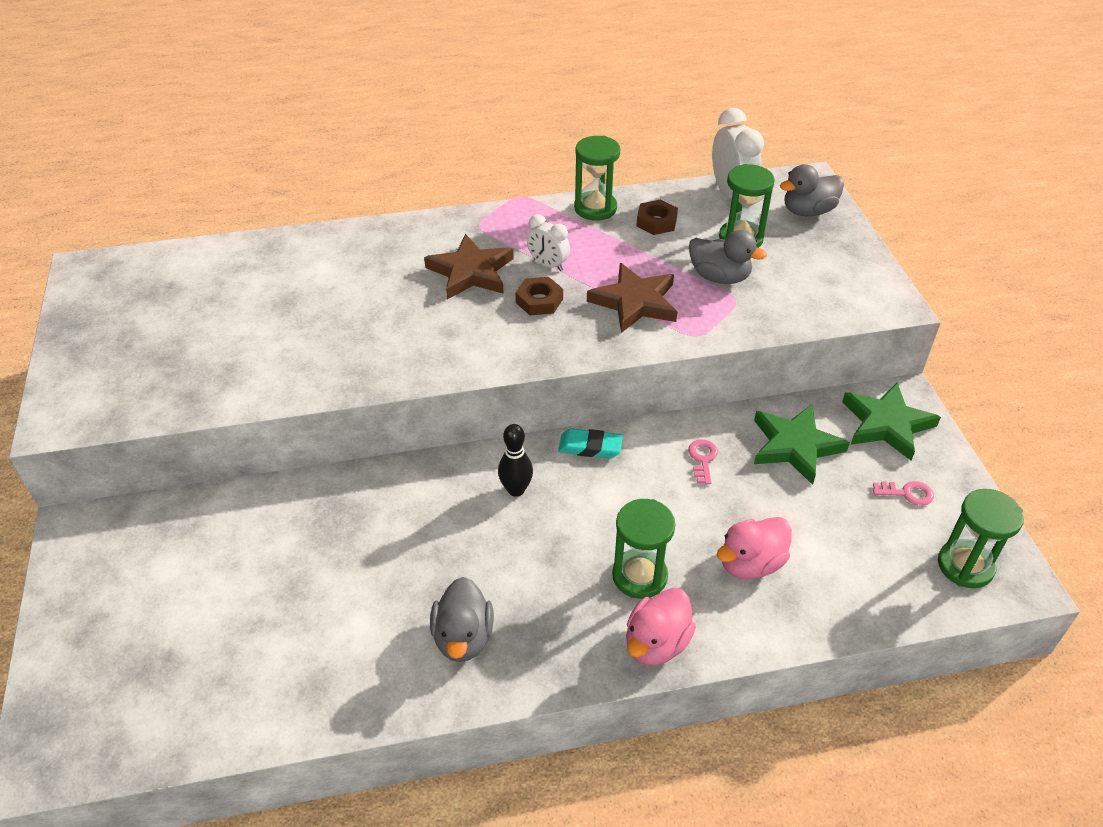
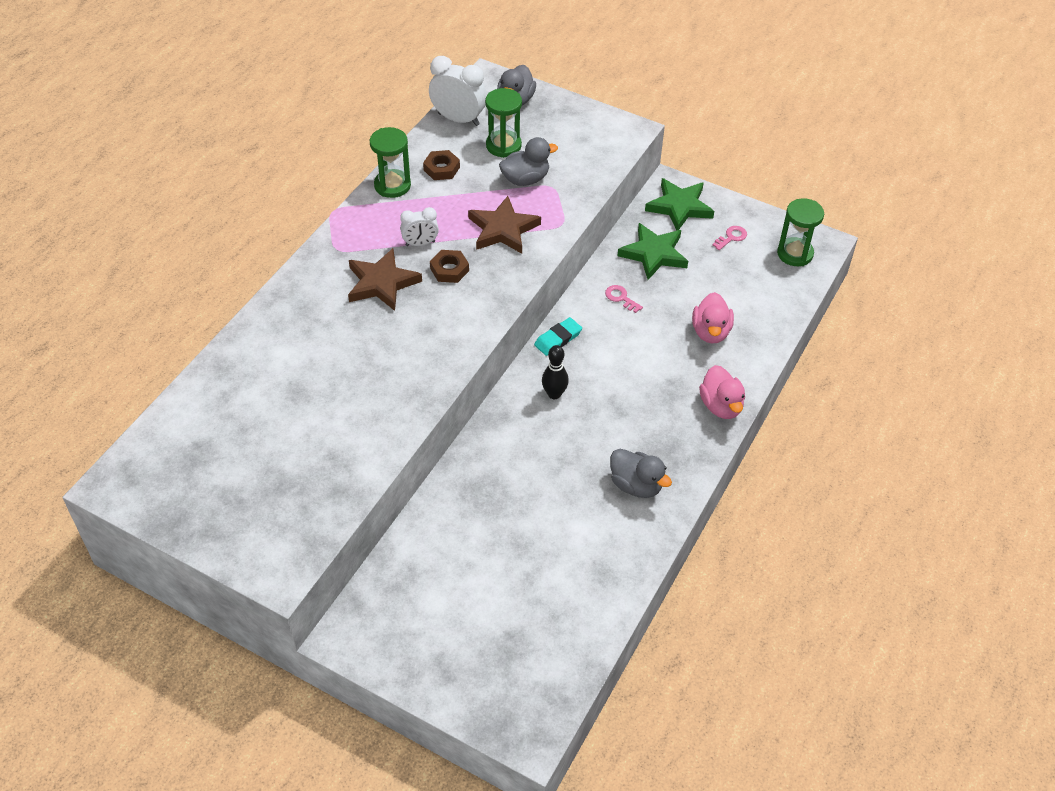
camera: 50 degrees left, 5 degrees up
(639, 576) = (672, 382): green hourglass -> none

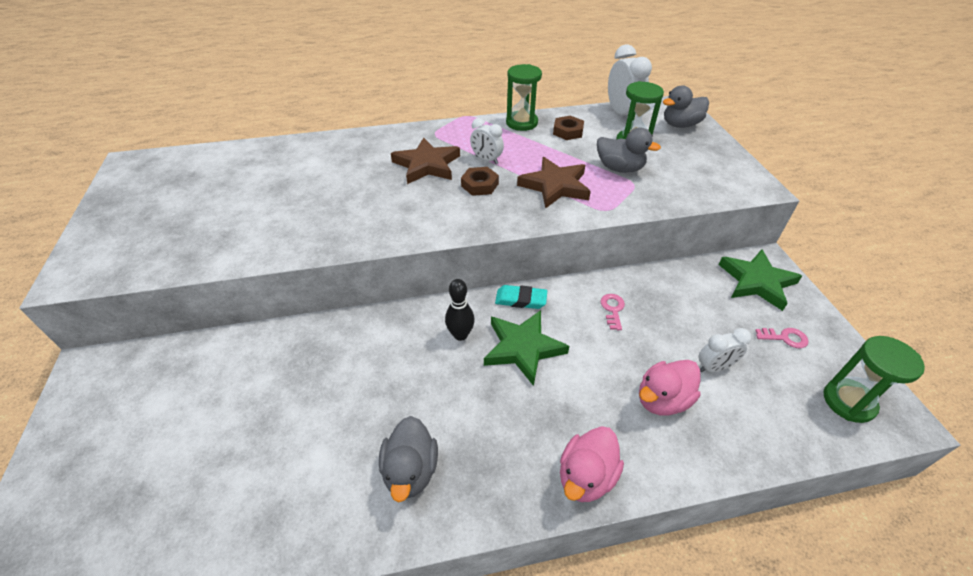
camera: 50 degrees right, 5 degrees down
(654, 254) = (686, 299): green star -> green star (523, 348)
(715, 289) = (714, 367): none -> white clock

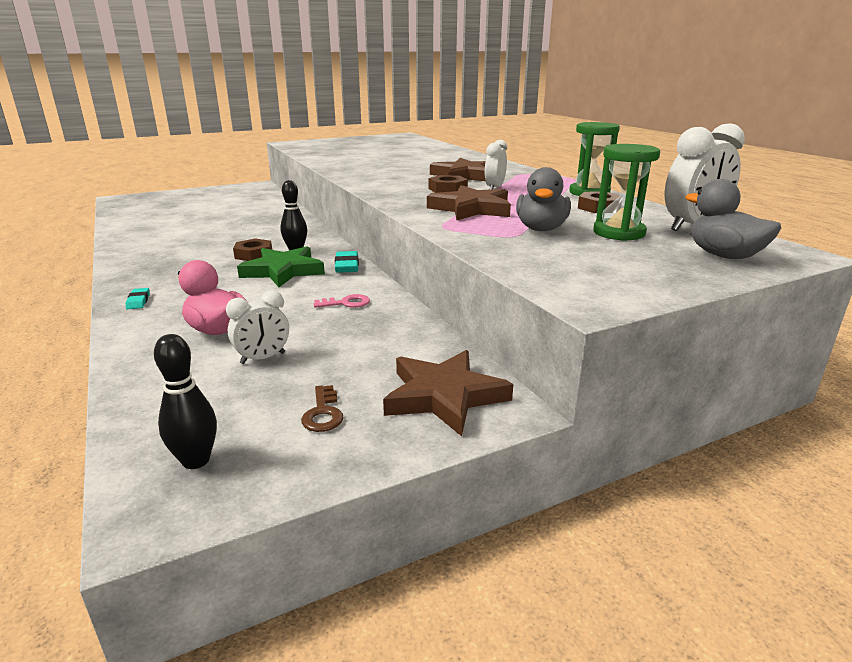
camera: 75 degrees right, 20 degrees down
(411, 470) = (165, 251): grey duck -> none
(461, 373) = (254, 254): none -> brown nut
(586, 476) = (138, 301): pink duck -> turquoise eraser
(714, 367) = (263, 358): white clock -> white clock turned 90 degrees counterclockwise
(756, 282) = (444, 396): green star -> brown star
(785, 338) = (323, 413): pink key -> brown key
(848, 402) = (196, 461): green hourglass -> black bowling pin

